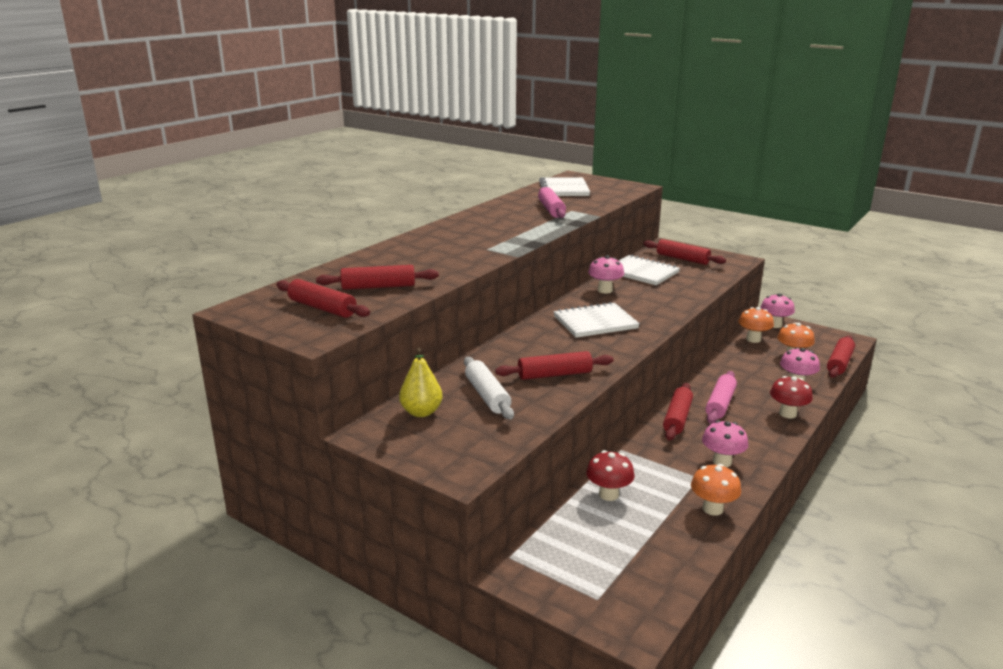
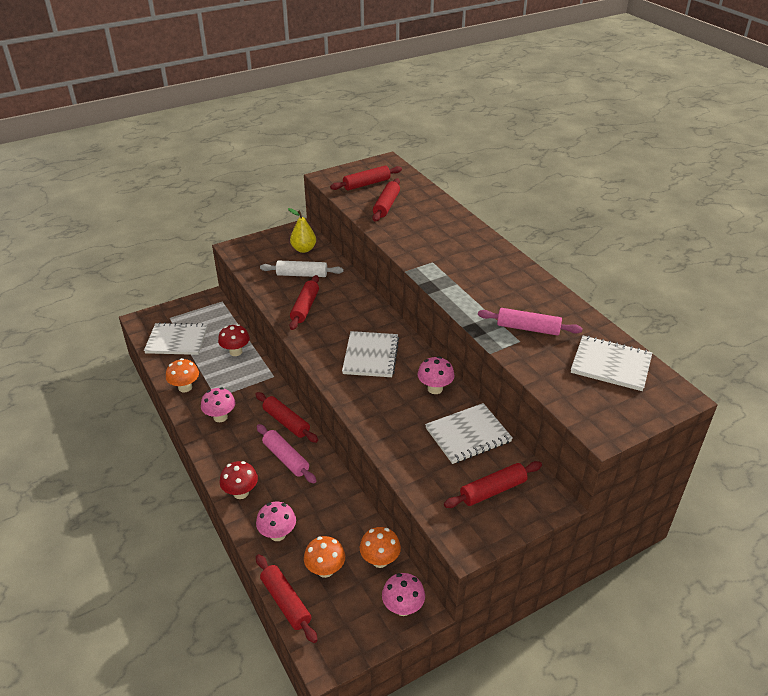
camera: 115 degrees right, 15 degrees up
(640, 561) = (177, 340): none -> white notebook

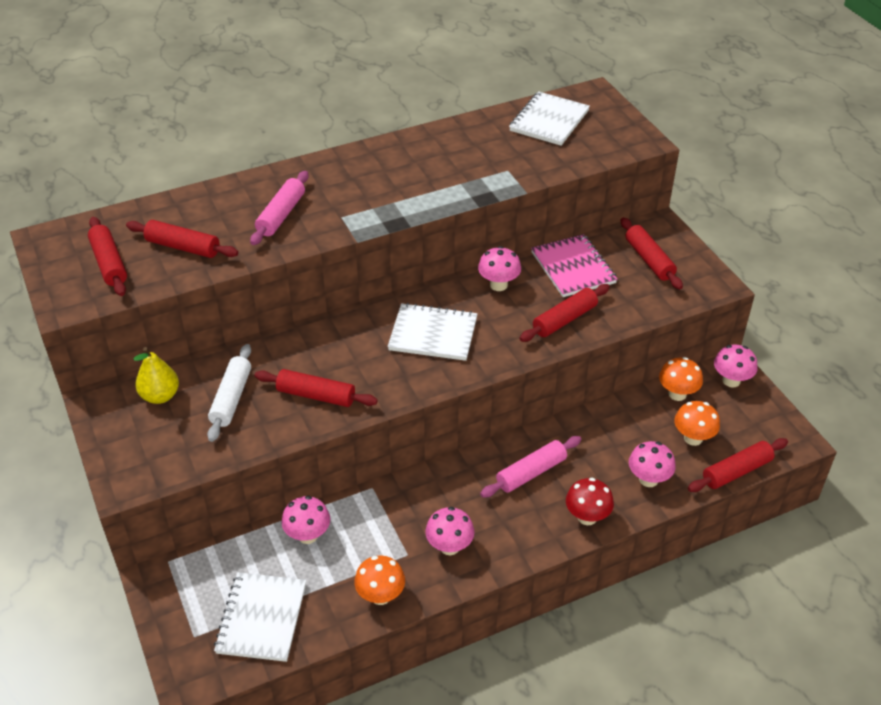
camera: 85 degrees left, 5 degrees up
(236, 352) = (308, 535): red mushroom -> pink mushroom
(286, 422) = (466, 473): red rolling pin -> red rolling pin (564, 320)
(468, 435) = (573, 268): white notebook -> pink notebook
(528, 328) = (486, 162): pink rolling pin -> pink rolling pin (281, 215)

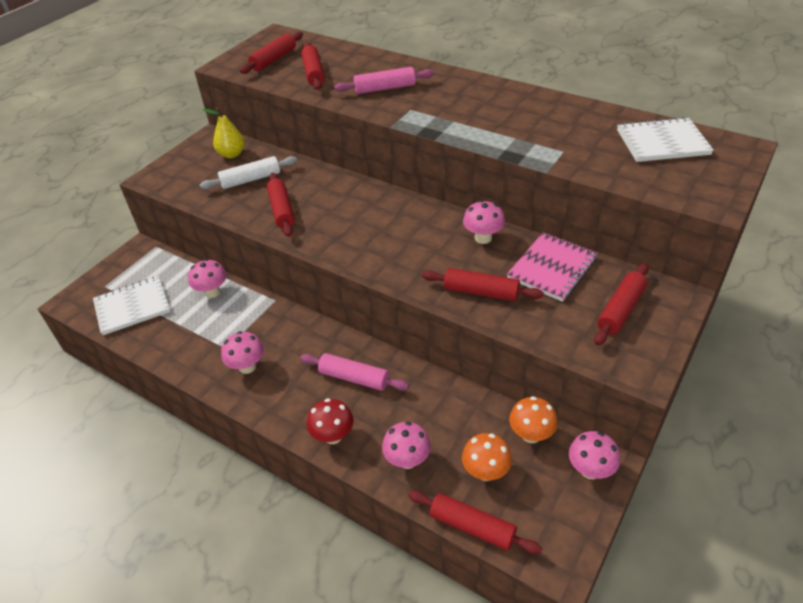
camera: 60 degrees right, 0 degrees up
(380, 595) = (181, 352): orange mushroom -> none
(433, 334) = (392, 231): white notebook -> none

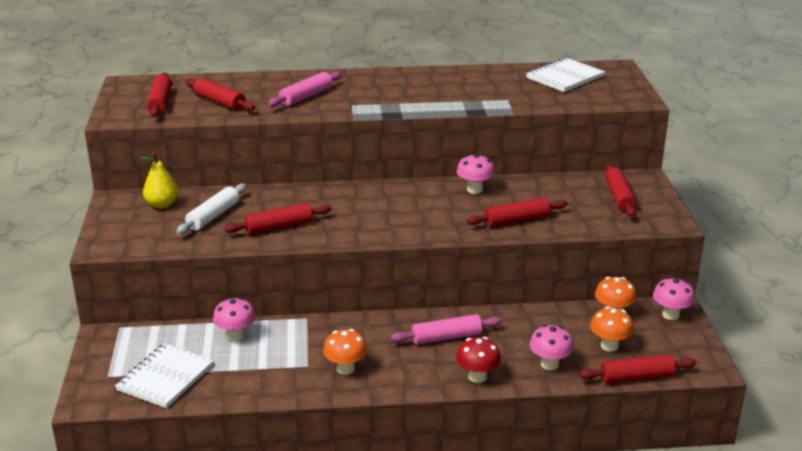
camera: 40 degrees left, 15 degrees down
(247, 366) = (345, 369): pink mushroom -> orange mushroom
(282, 210) = (279, 227): red rolling pin -> red rolling pin turned 60 degrees counterclockwise
(552, 268) = (547, 190): pink notebook -> none

